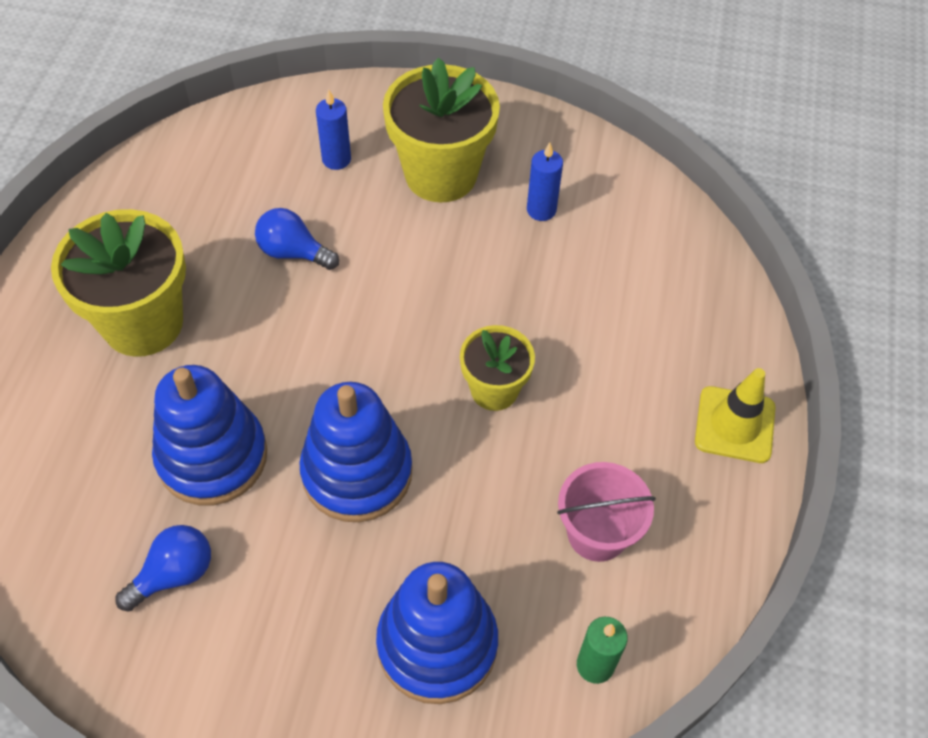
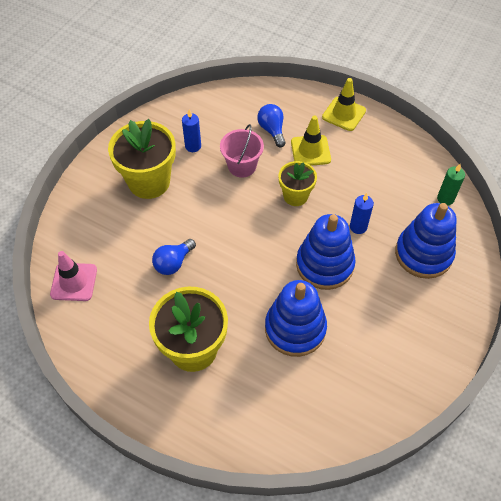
camera: 70 degrees left, 0 degrees up
(174, 574) = (360, 359): blue light bulb -> blue light bulb (272, 130)
(224, 144) = (74, 282): none -> pink traffic cone
(336, 159) = (114, 227): blue candle -> blue candle (358, 227)
(597, 533) = (383, 179): pink bucket -> pink bucket (242, 166)
(612, 389) = (310, 151): none -> yellow traffic cone

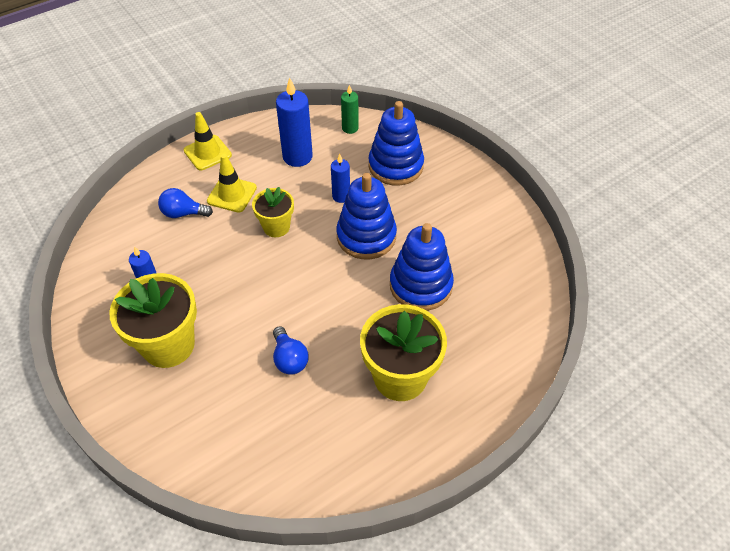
camera: 65 degrees left, 5 degrees down
(74, 282) = (254, 467): pink traffic cone -> none
(242, 166) = (209, 255): pink bucket -> none
(382, 175) = (297, 157): none -> blue candle

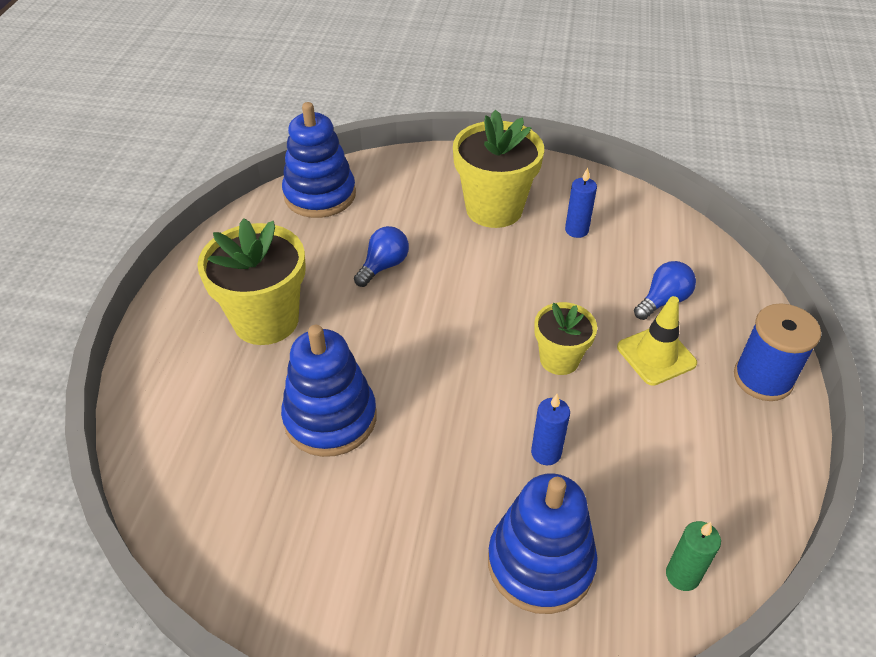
camera: 135 degrees right, 5 degrees down
(207, 153) = (763, 378): yellow traffic cone -> blue spool
(289, 359) = (383, 266): blue light bulb -> blue light bulb turned 105 degrees clockwise
(297, 157) = (670, 463): blue candle -> none
(366, 236) = (453, 426): blue stacking toy -> blue stacking toy (320, 195)

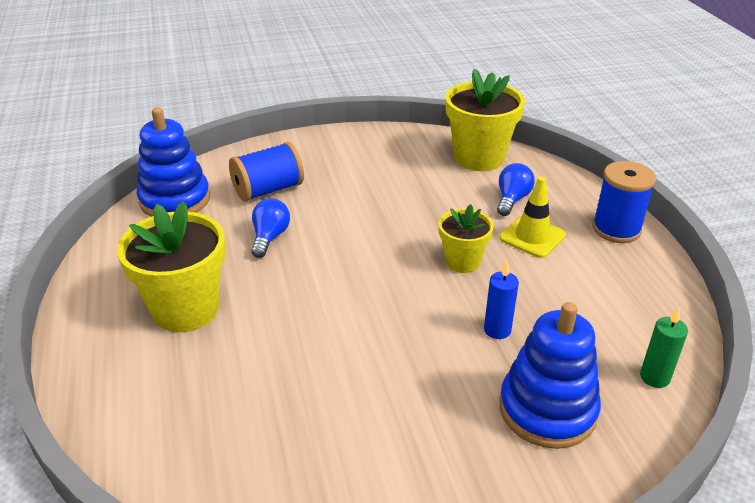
camera: 25 degrees left, 10 degrees down
(330, 418) = (298, 366): blue stacking toy -> none
(412, 210) = (268, 190): none -> blue spool
(494, 209) = (338, 172): yellow flower pot -> yellow flower pot (479, 158)
(576, 230) = (414, 170): blue candle -> none

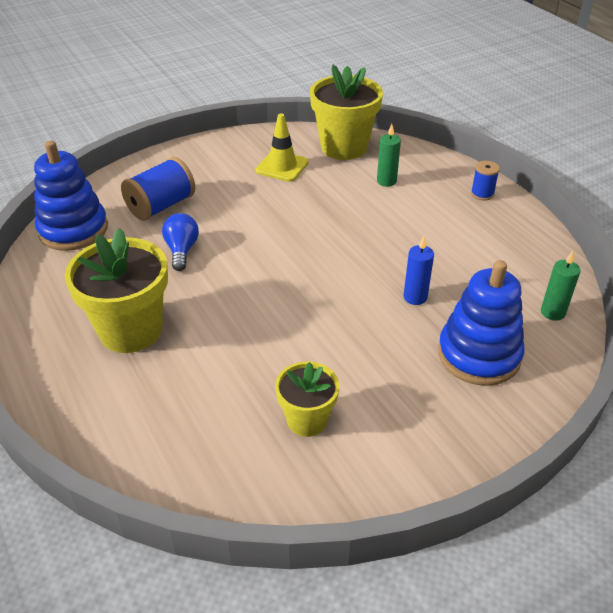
camera: 15 degrees left, 5 degrees up
(462, 261) = (364, 243): yellow flower pot -> yellow flower pot (307, 420)
(512, 199) = (386, 181): blue light bulb -> green candle
(532, 237) = (415, 212): yellow traffic cone -> yellow traffic cone (282, 166)
(616, 229) = (482, 194): blue spool -> blue spool, size x0.55

